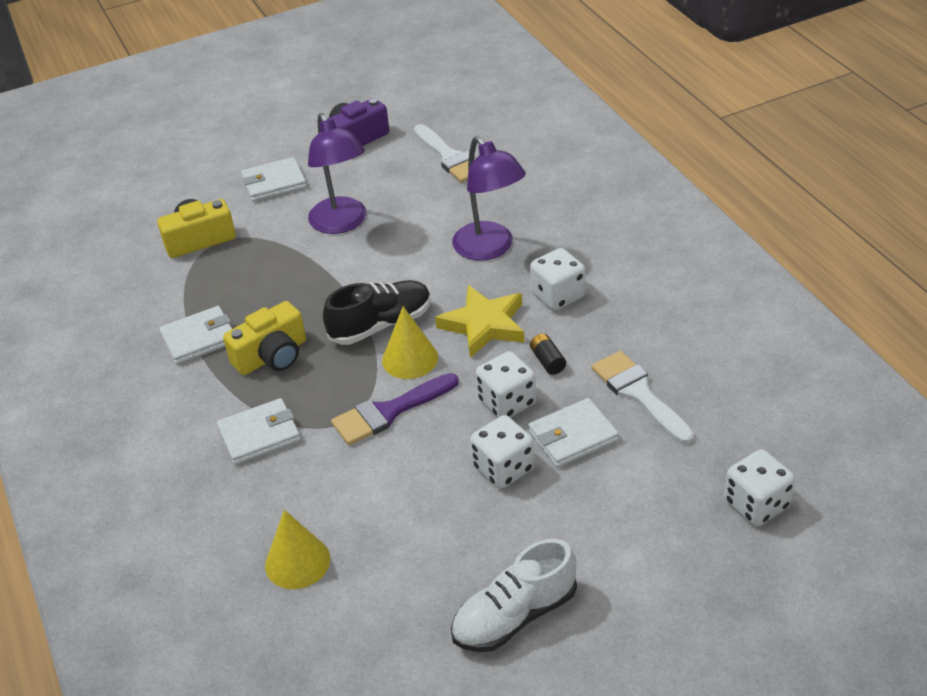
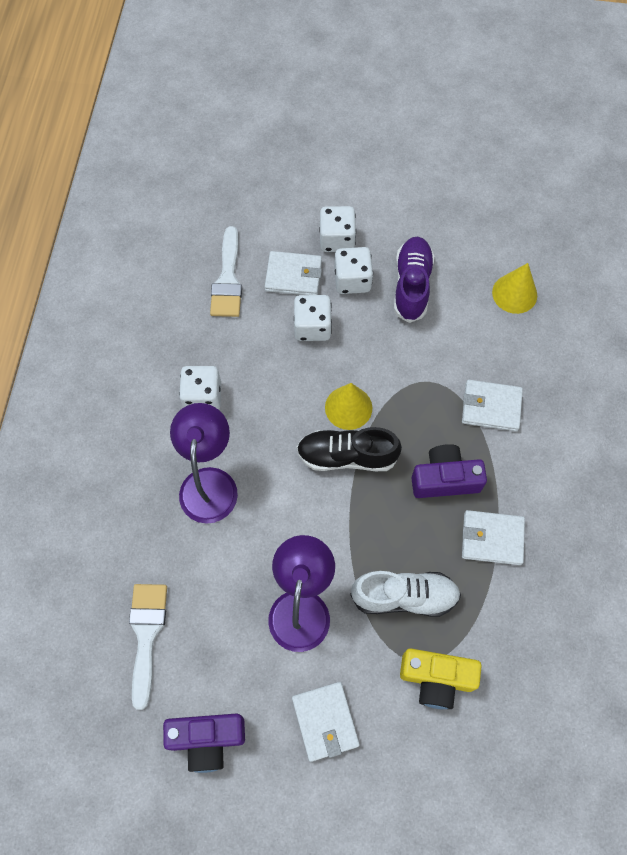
camera: 150 degrees left, 25 degrees up
(272, 356) = (445, 479): yellow camera -> purple camera
(274, 183) = (325, 721): white wallet -> white wallet turned 60 degrees clockwise
(389, 412) = (393, 369): purple brush -> none
(430, 501) = (411, 285): none -> purple shoe
(484, 325) = (275, 404): yellow star -> none
(514, 616) = (414, 190): white shoe -> white shoe (404, 596)
(547, 361) = (260, 342): black battery -> none
(756, 504) = (235, 172): white dice -> white dice (337, 239)

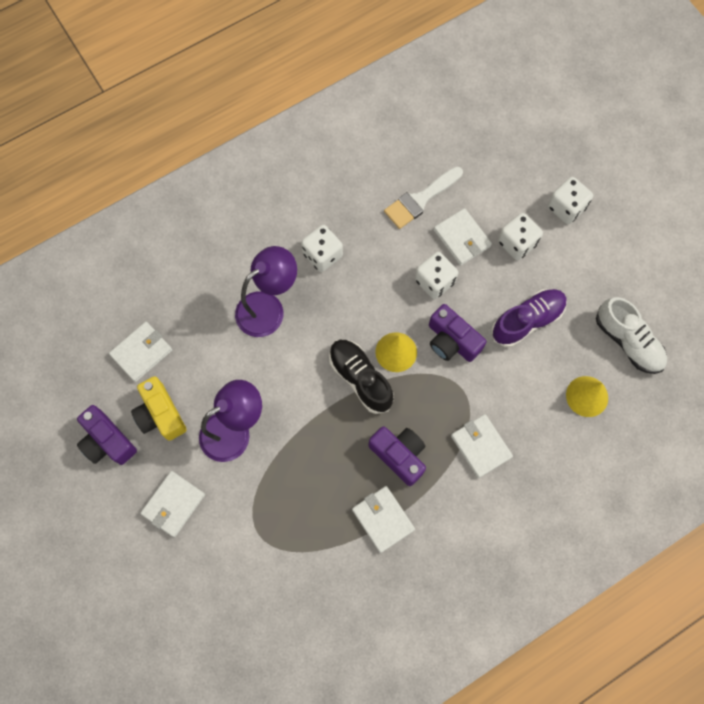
camera: 50 degrees right, 5 degrees up
(146, 634) = (141, 352): white brush -> white wallet
(352, 280) = (494, 278): white dice -> white dice (566, 208)
(378, 356) = (451, 341): none -> purple camera
(404, 596) = (294, 491): white shoe -> white shoe (628, 341)
(436, 679) = (256, 554): yellow camera -> yellow camera (160, 414)

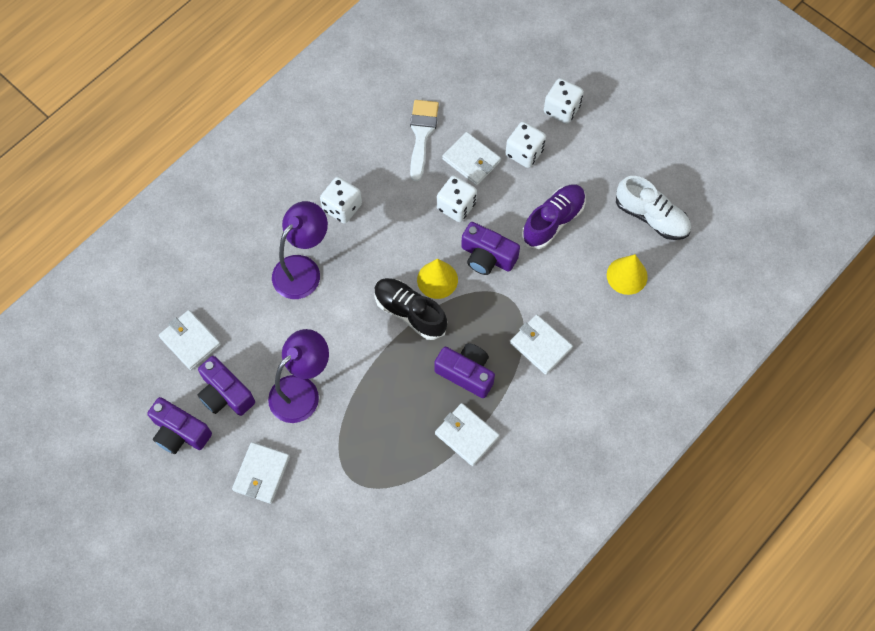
camera: 15 degrees left, 5 degrees down
(141, 352) = (190, 341): white wallet -> white wallet turned 75 degrees counterclockwise
(160, 414) = (225, 394): yellow camera -> purple camera
(420, 200) = (422, 134): white brush -> white brush turned 150 degrees clockwise

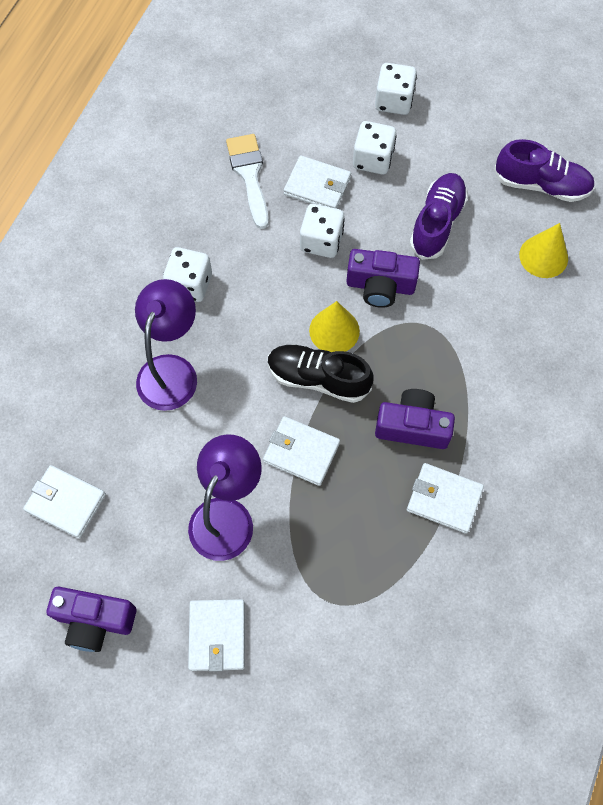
camera: 20 degrees left, 0 degrees up
(225, 394) = (134, 552): purple camera -> none
(540, 345) = (483, 366): white wallet -> white wallet (301, 452)
(651, 217) = (541, 185): white shoe -> purple shoe

